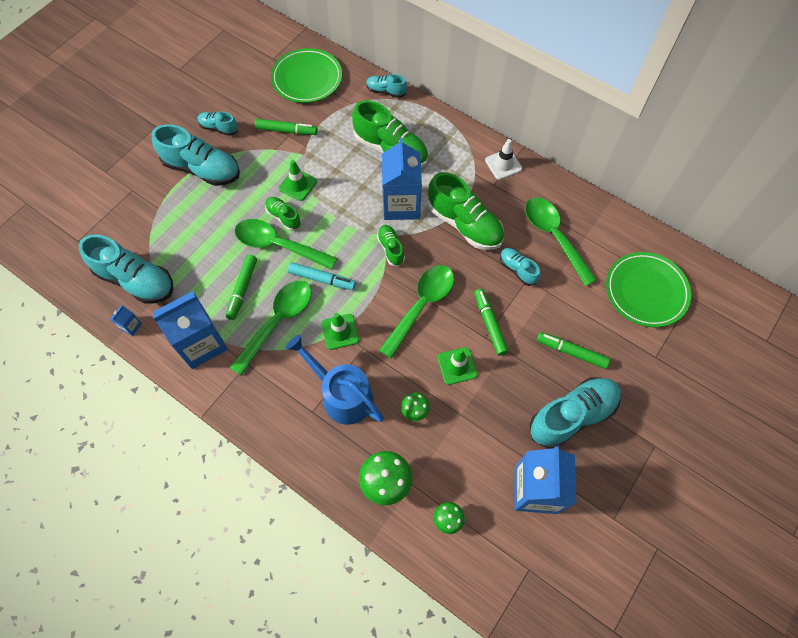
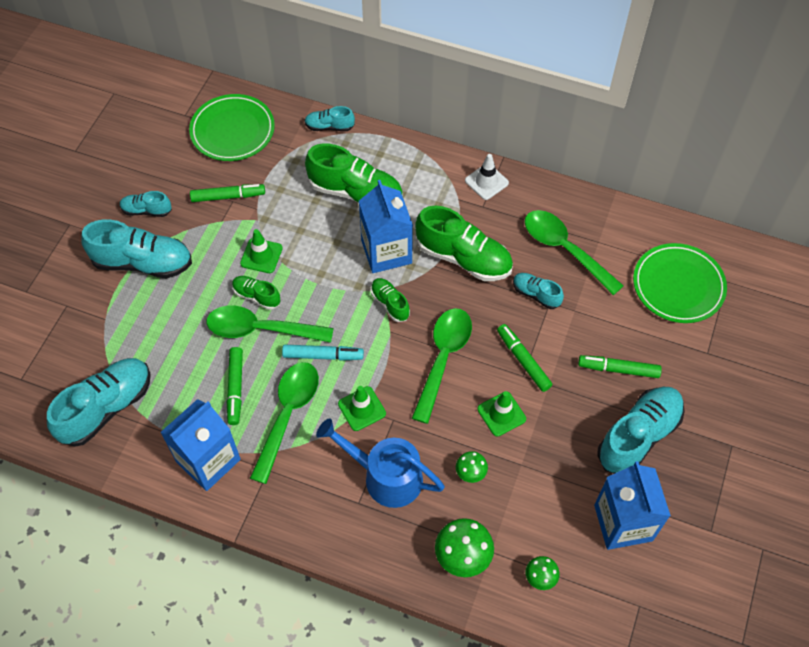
camera: 15 degrees left, 5 degrees down
(131, 326) = (119, 461): blue carton -> none
(136, 280) = (106, 408): turquoise shoe -> turquoise shoe turned 60 degrees counterclockwise

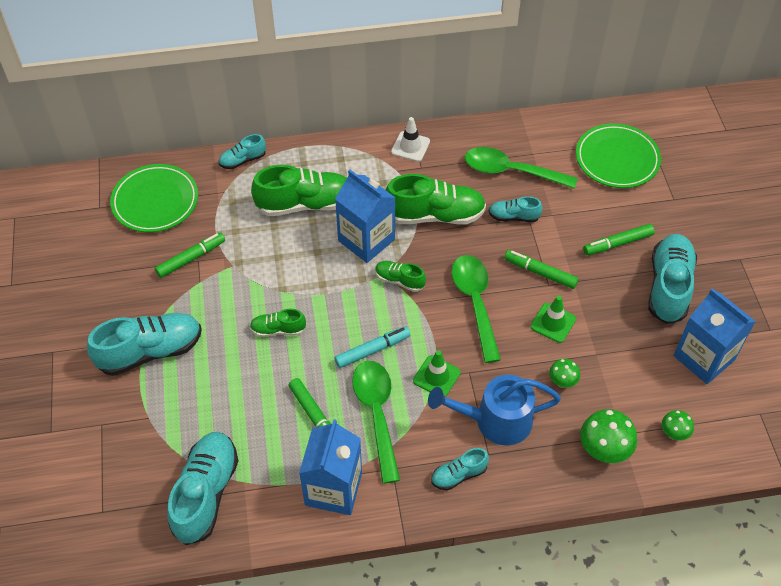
camera: 30 degrees left, 5 degrees down
(147, 210) = (121, 305): turquoise shoe -> turquoise shoe (459, 475)
(260, 329) = (301, 355): green spoon -> none
(261, 256) = (258, 294): green traffic cone -> none

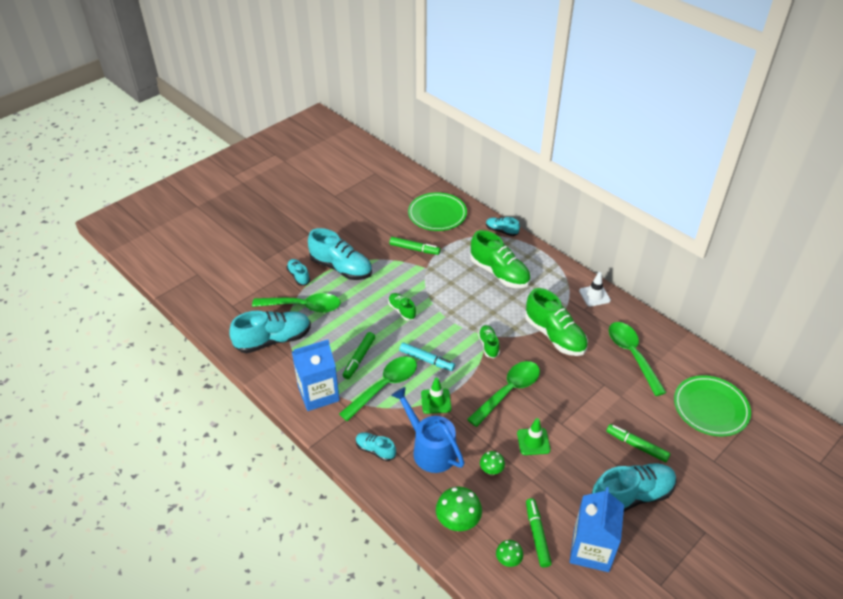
camera: 55 degrees right, 10 degrees down
(179, 429) = (303, 306): none -> green spoon
(366, 240) = (502, 314): blue carton -> none
(513, 217) = (596, 376): turquoise shoe -> turquoise shoe (298, 276)
(540, 272) = (566, 413): green marker -> green marker (537, 535)

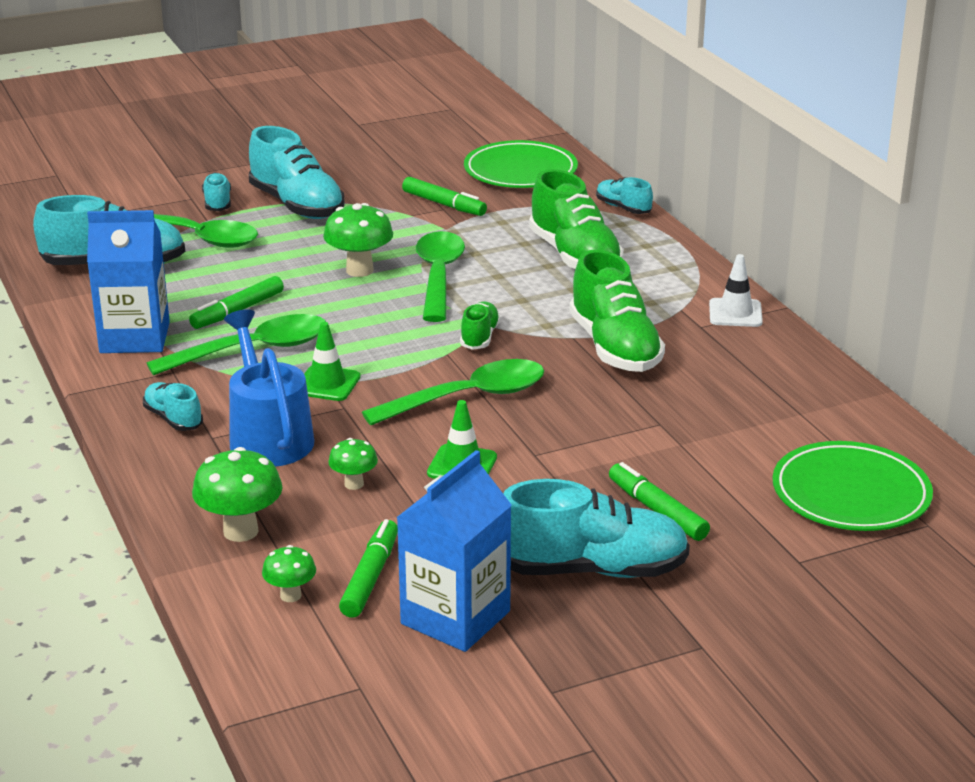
camera: 20 degrees right, 15 degrees down
(402, 310) = (359, 270): green shoe -> green mushroom
(426, 360) = (352, 334): turquoise marker -> none
(632, 355) = (747, 398): green spoon -> green spoon (438, 276)

